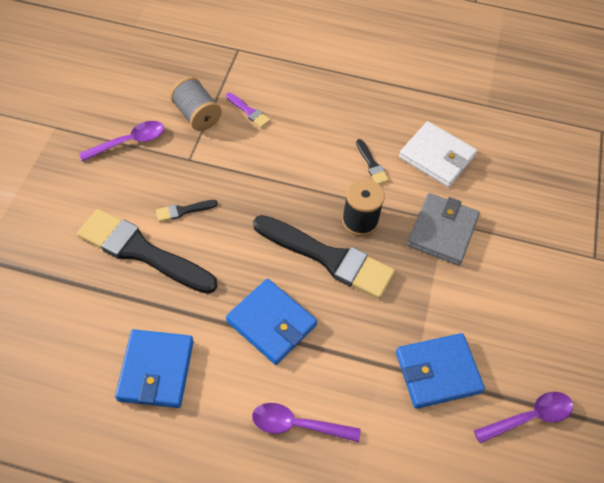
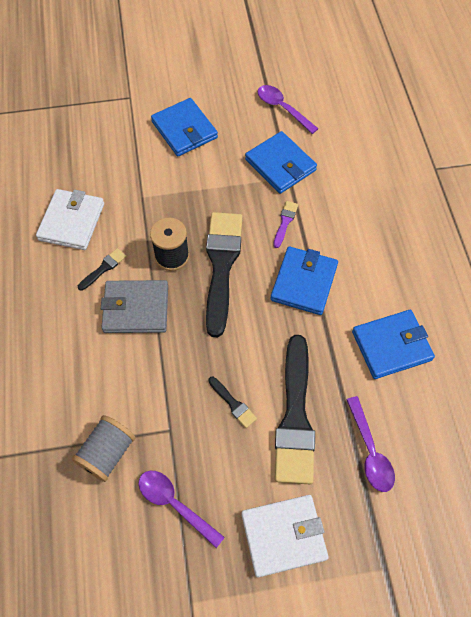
camera: 110 degrees left, 5 degrees up
(55, 200) = (283, 536): none -> white wallet
(249, 111) = (80, 403): purple brush -> purple brush (285, 222)
(298, 425) = (371, 233): purple spoon -> purple spoon (370, 451)
(442, 231) = (153, 195): grey wallet -> grey wallet (136, 308)
(526, 293) = (184, 130): none -> blue wallet

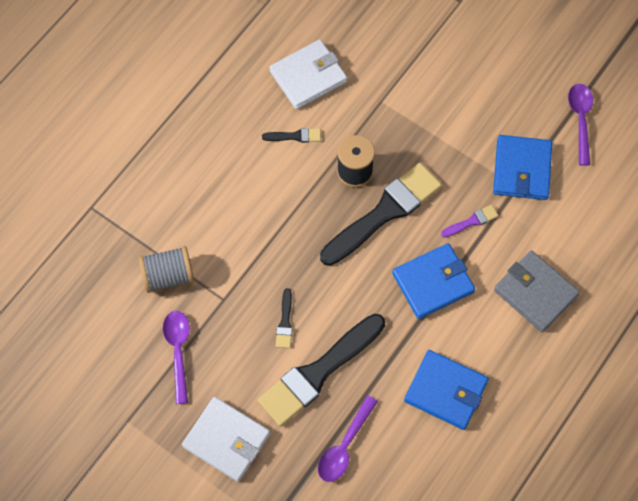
camera: 45 degrees right, 5 degrees up
(136, 308) = (287, 189): grey wallet -> grey wallet (535, 292)
(184, 130) = (475, 70): blue wallet -> none

